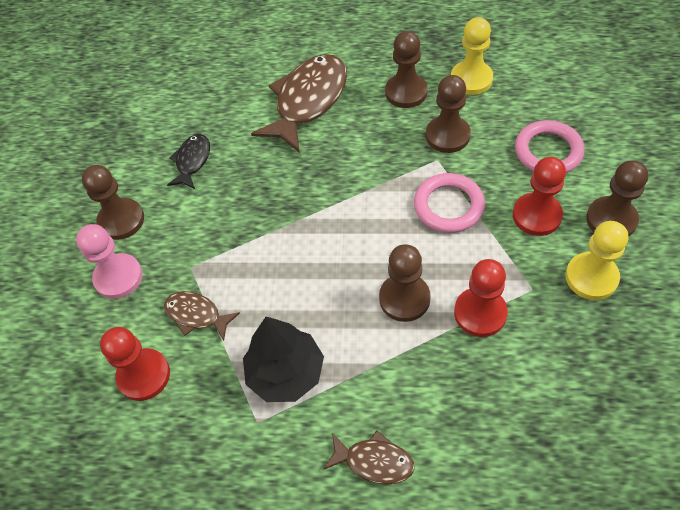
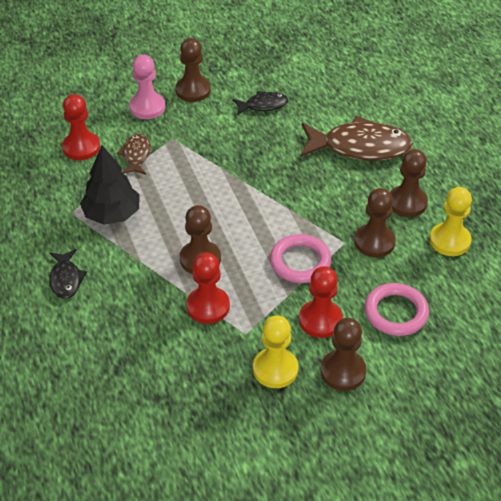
camera: 60 degrees right, 10 degrees down
(374, 461) = (66, 279): brown fish -> black fish

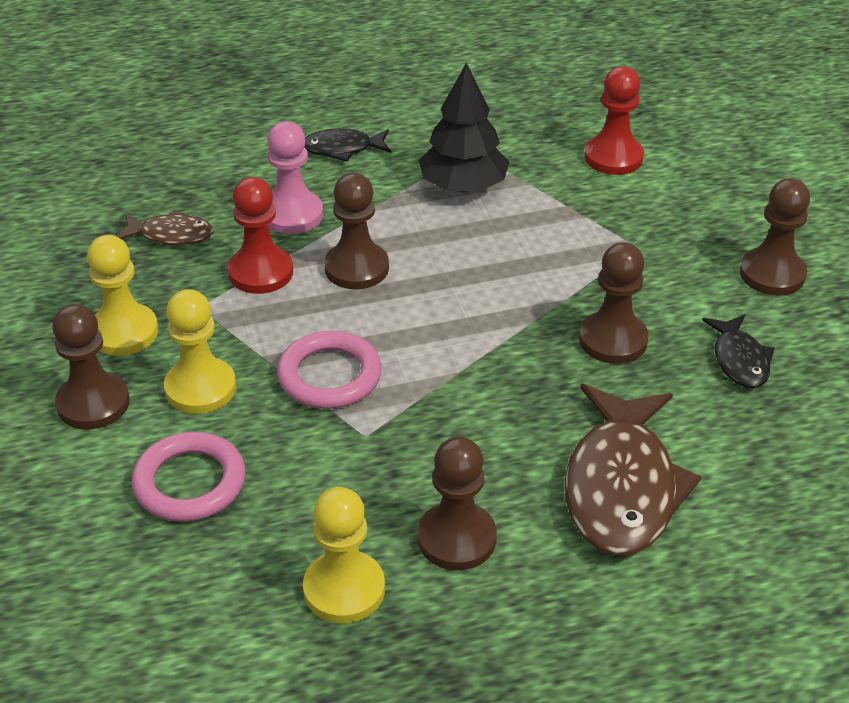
camera: 95 degrees right, 5 degrees down
(136, 155) = (595, 209): brown fish -> brown fish (171, 235)
(147, 107) = (718, 222): pink pawn -> pink pawn (292, 215)
(320, 320) = (200, 388): red pawn -> yellow pawn
(374, 242) = (359, 476): brown pawn -> brown pawn (613, 340)

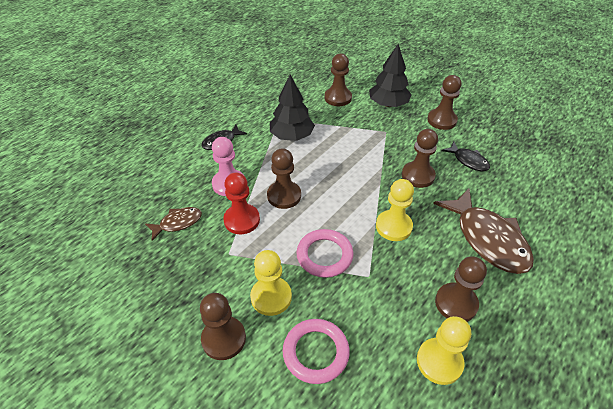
camera: 35 degrees left, 5 degrees up
(124, 332) = (202, 289): yellow pawn -> yellow pawn (393, 226)
(613, 157) = (338, 98): red pawn -> brown pawn
(698, 205) = (388, 104): none -> black tree

